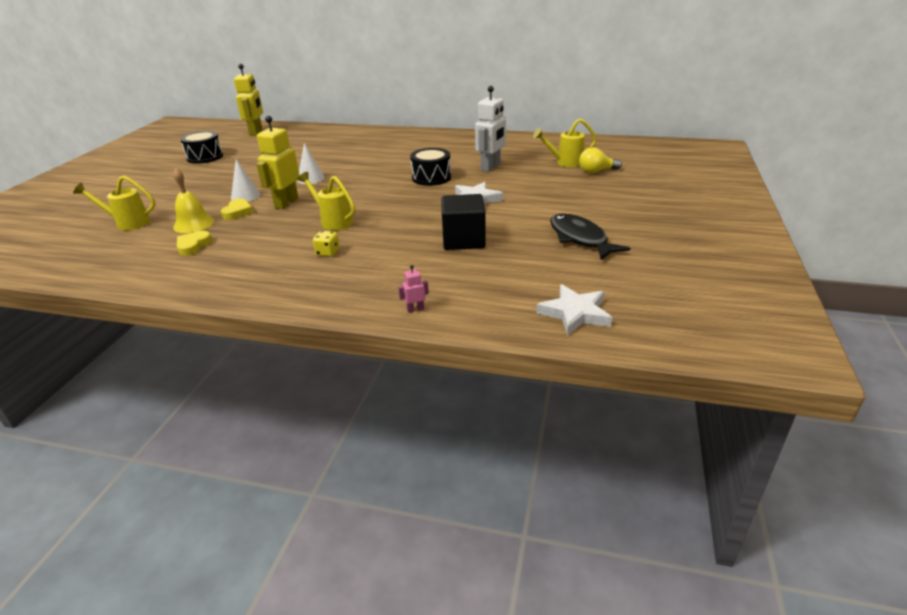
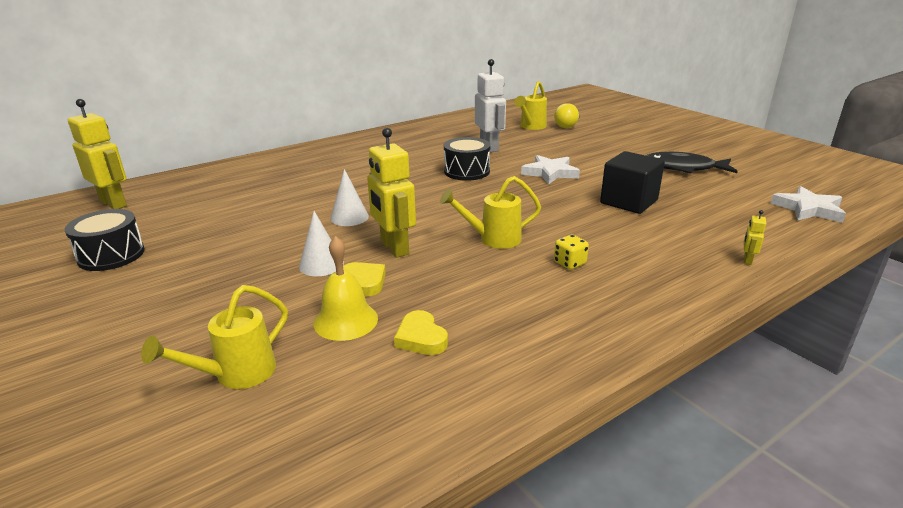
camera: 50 degrees left, 5 degrees down
(415, 309) = (747, 260): pink robot -> yellow robot

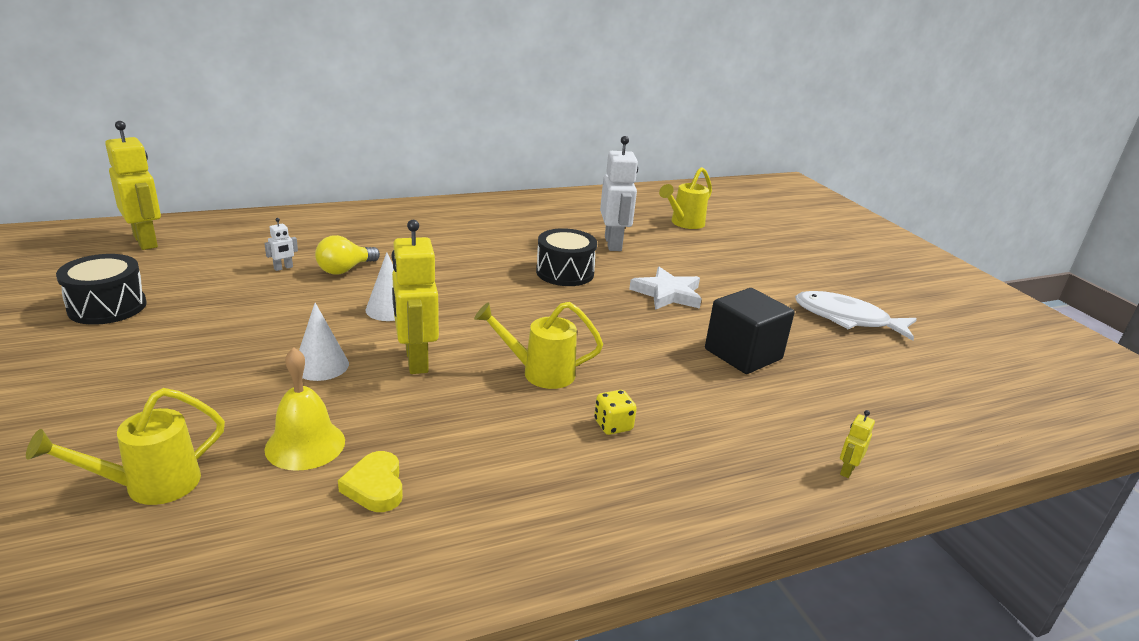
camera: 10 degrees right, 0 degrees up
(244, 203) = (283, 268): none -> white robot
(364, 282) = (355, 399): yellow heart -> none
(567, 126) = (732, 230): yellow light bulb -> yellow light bulb (345, 270)
(683, 168) = (847, 319): black fish -> white fish
(808, 209) = (982, 413): white star -> none

